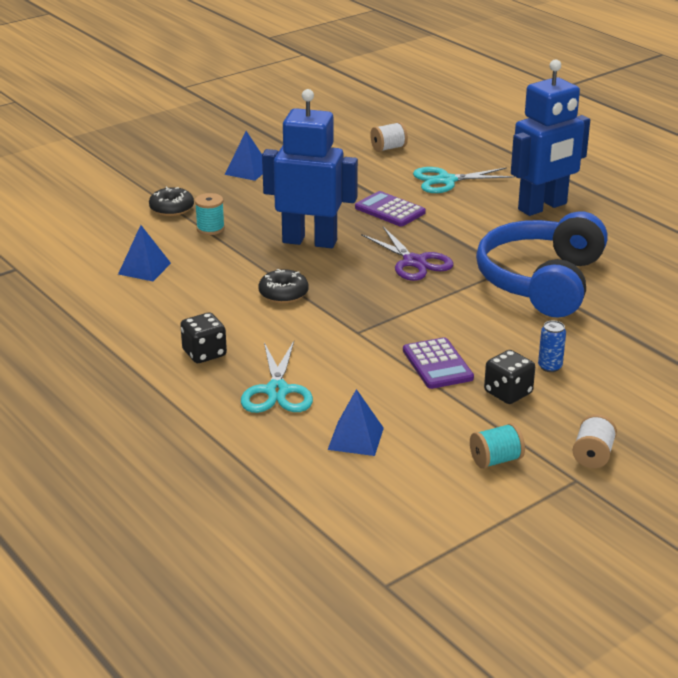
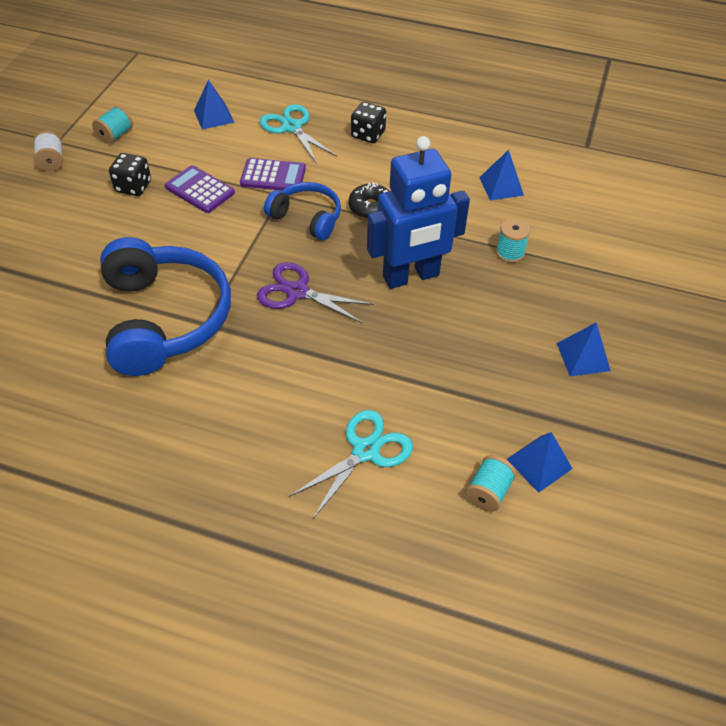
camera: 145 degrees right, 20 degrees up
(171, 208) = (573, 262): black donut -> none
(344, 147) = (539, 463): none -> blue pyramid
(352, 306) = (307, 217): none -> blue headphones
(388, 148) = (488, 492): white spool -> turquoise spool
(390, 210) = (381, 360): purple calculator -> purple calculator (273, 176)
(543, 207) = (224, 451): blue robot -> none
(550, 367) = (112, 222): blue can -> none

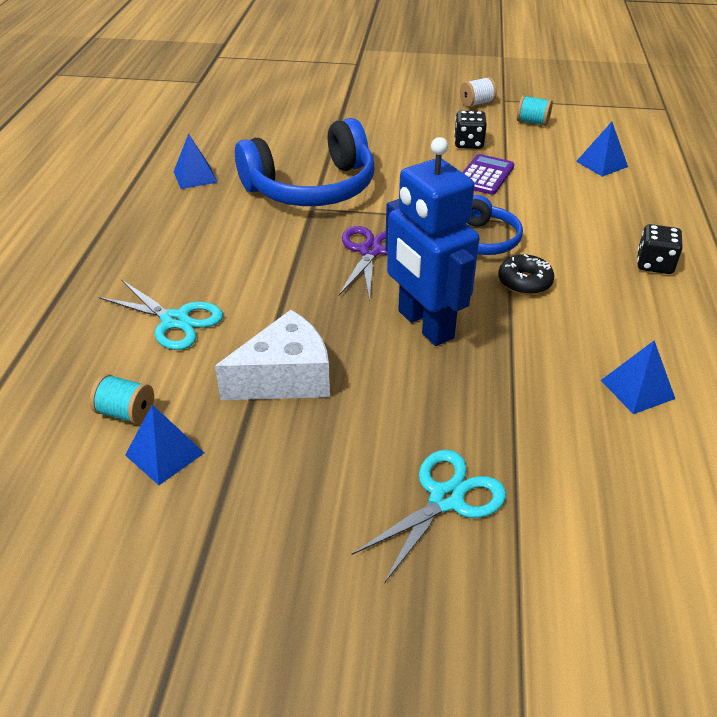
camera: 80 degrees right, 10 degrees down
(273, 176) = (533, 212): purple calculator -> none
(292, 127) = (623, 211): turquoise scissors -> turquoise scissors (446, 499)
(460, 374) = (285, 378): none -> white cheese
(510, 252) = (506, 406): turquoise spool -> none
(583, 357) = (340, 491): blue pyramid -> blue pyramid (195, 177)

